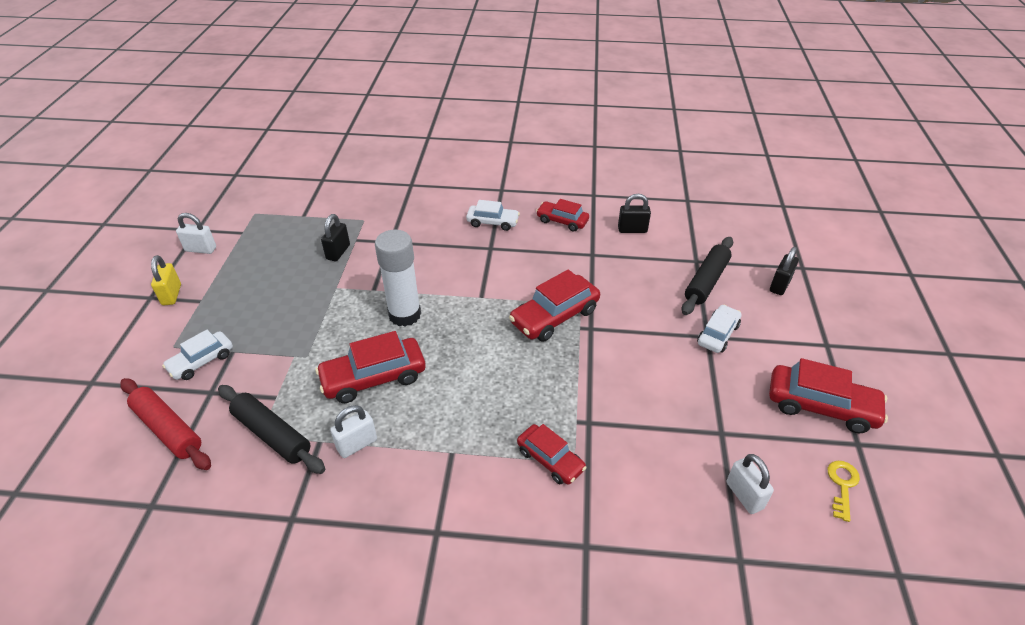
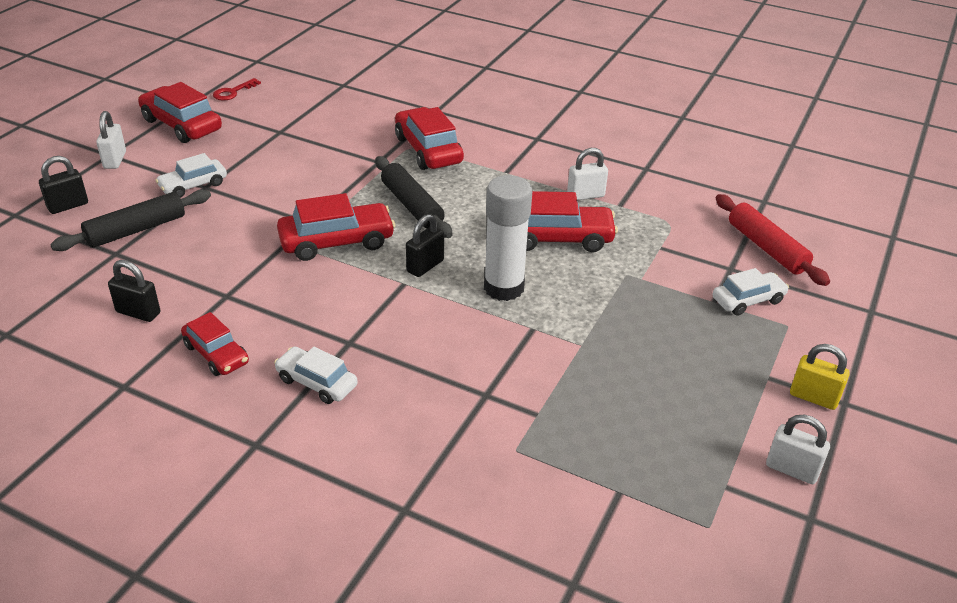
camera: 160 degrees left, 5 degrees down
(171, 295) = (813, 397): yellow padlock -> yellow padlock turned 75 degrees counterclockwise
(272, 434) = (663, 220): black rolling pin -> black rolling pin (412, 205)
(338, 252) = (569, 399): black padlock -> black padlock (425, 266)
(550, 460) = (428, 150): red car -> red car, size x1.58
(744, 495) = (305, 103): white padlock -> white padlock (115, 160)
(842, 485) = (233, 92): yellow key -> red key

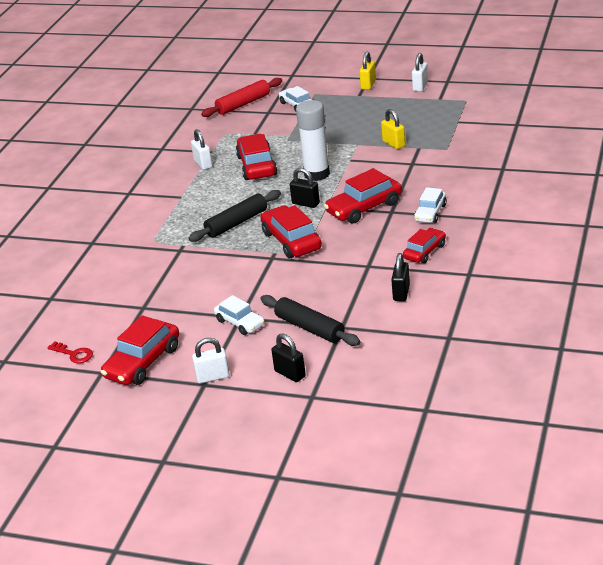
camera: 95 degrees left, 5 degrees down
(428, 150) = (157, 233): red car -> red car (364, 208)
(564, 386) = (393, 144): none -> yellow padlock

